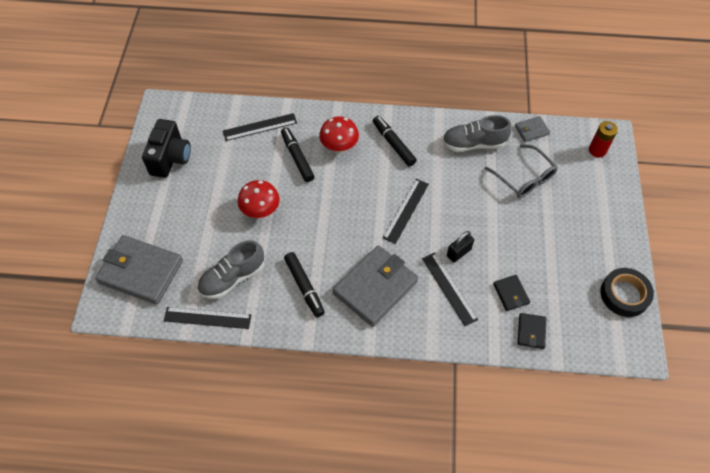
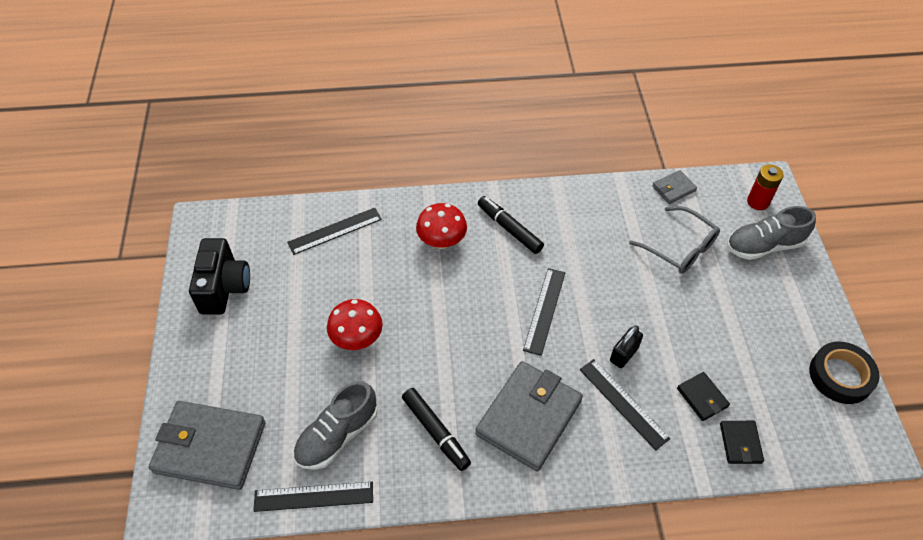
camera: 10 degrees left, 5 degrees down
(297, 157) = (391, 263): black marker -> none
(474, 144) = (608, 214): grey shoe -> grey shoe (764, 246)

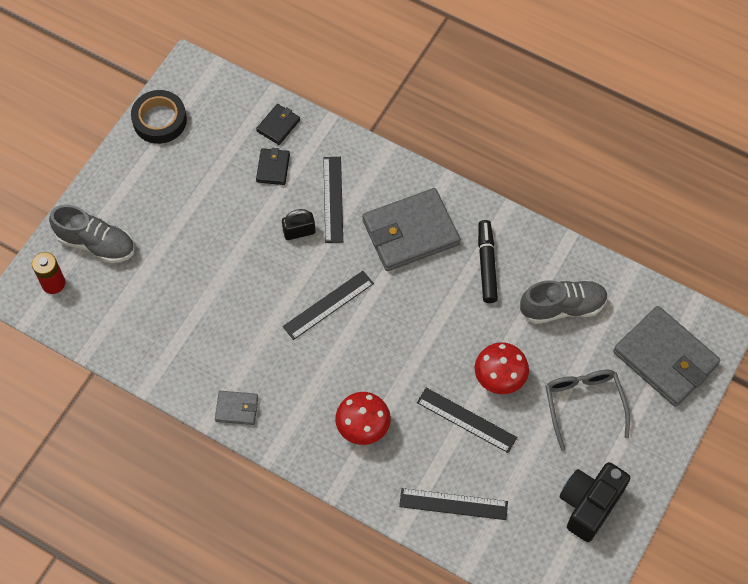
camera: 145 degrees left, 10 degrees up
(313, 497) = (604, 274): black ruler -> black ruler (466, 420)
(509, 229) = (293, 400): black marker -> none
(673, 188) = (109, 344): grey wallet -> grey wallet (237, 408)
(680, 247) = (165, 286): grey glasses -> grey glasses (583, 405)

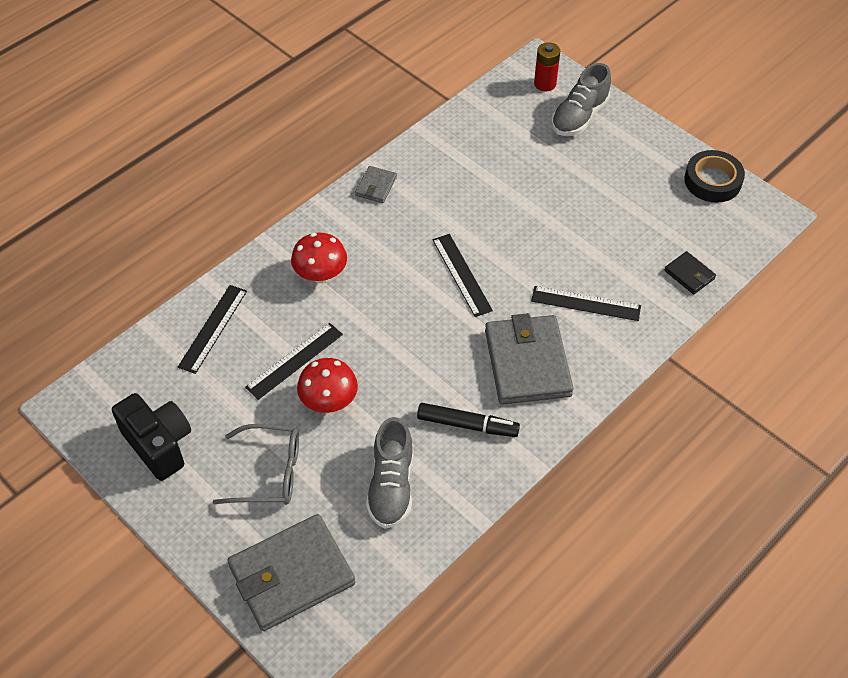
camera: 105 degrees right, 10 degrees down
(273, 168) = (636, 260): black wallet -> none
(299, 232) = (553, 267): black padlock -> none

